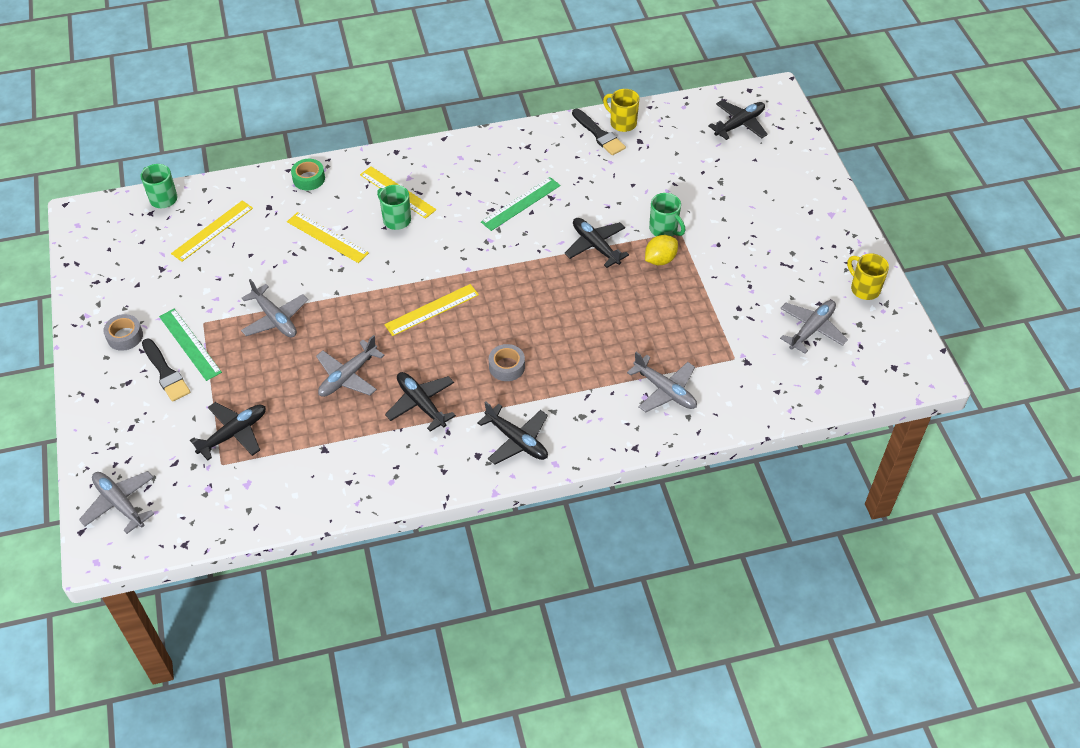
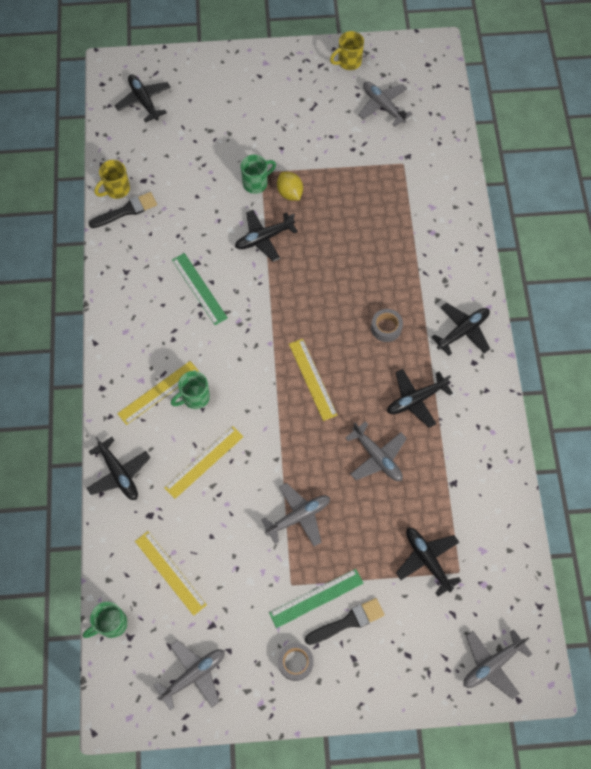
camera: 80 degrees left, 15 degrees up
(309, 178) = (119, 474): green tape -> black plane
(665, 390) = (428, 217): grey plane -> grey plane (194, 675)

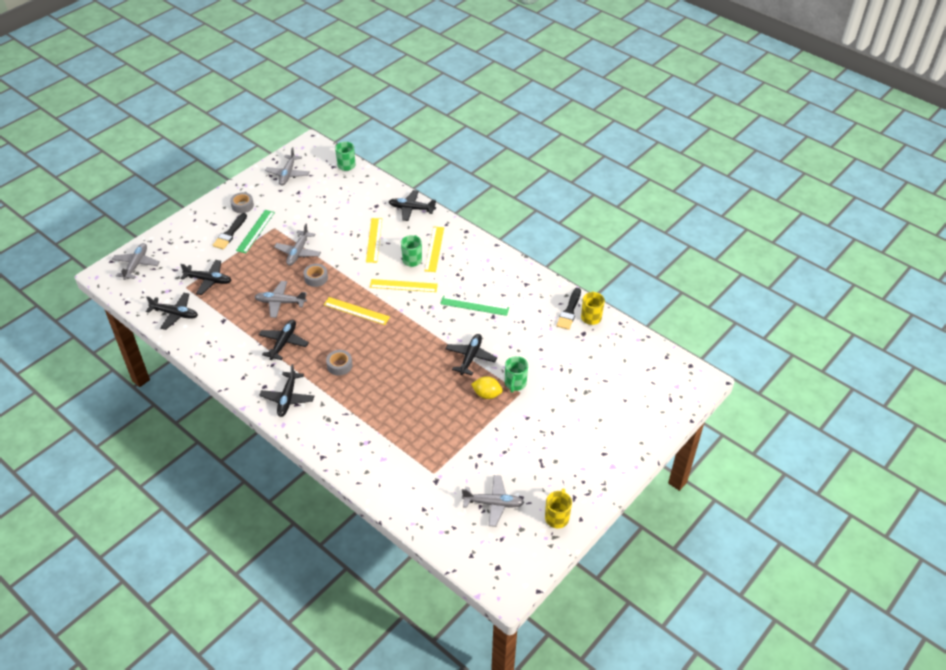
camera: 135 degrees right, 20 degrees down
(144, 101) = (650, 376): black plane -> black plane (175, 314)
(170, 572) = (340, 195): yellow ruler -> yellow ruler (403, 285)
(313, 459) = (316, 278): none -> grey tape

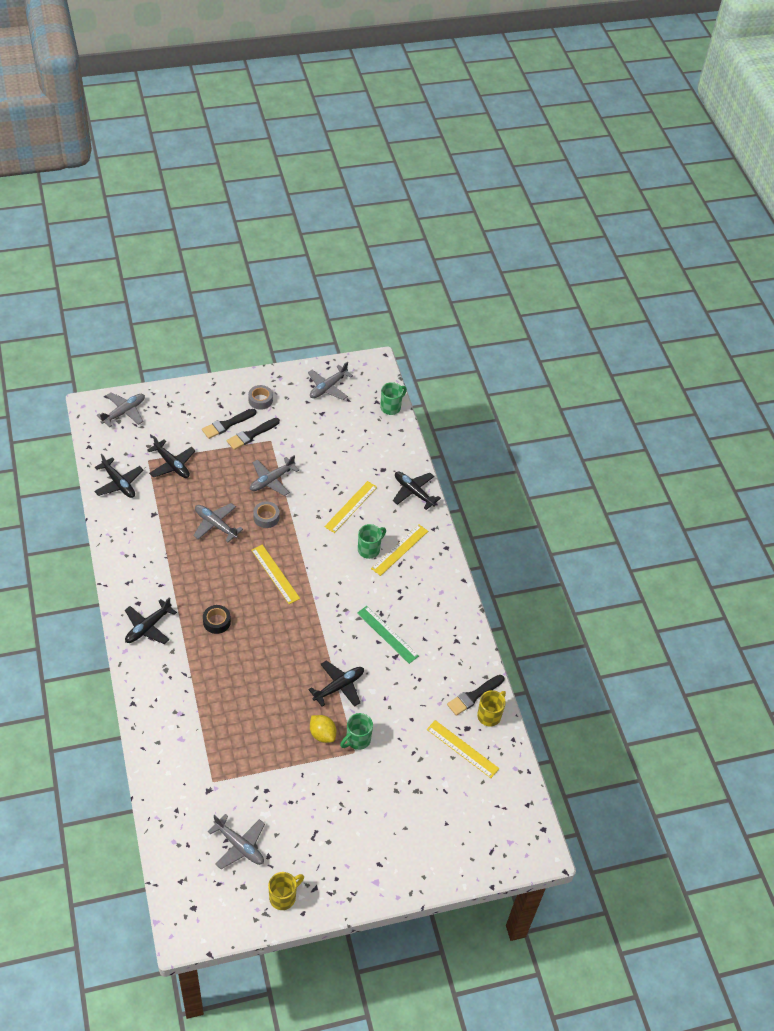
camera: 30 degrees right, 5 degrees up
(255, 231) = (251, 435): green ruler -> black brush
(284, 343) = (187, 568): black plane -> none
(339, 365) = (216, 622): grey tape -> black tape
(403, 285) = (339, 573): yellow ruler -> yellow ruler (462, 749)

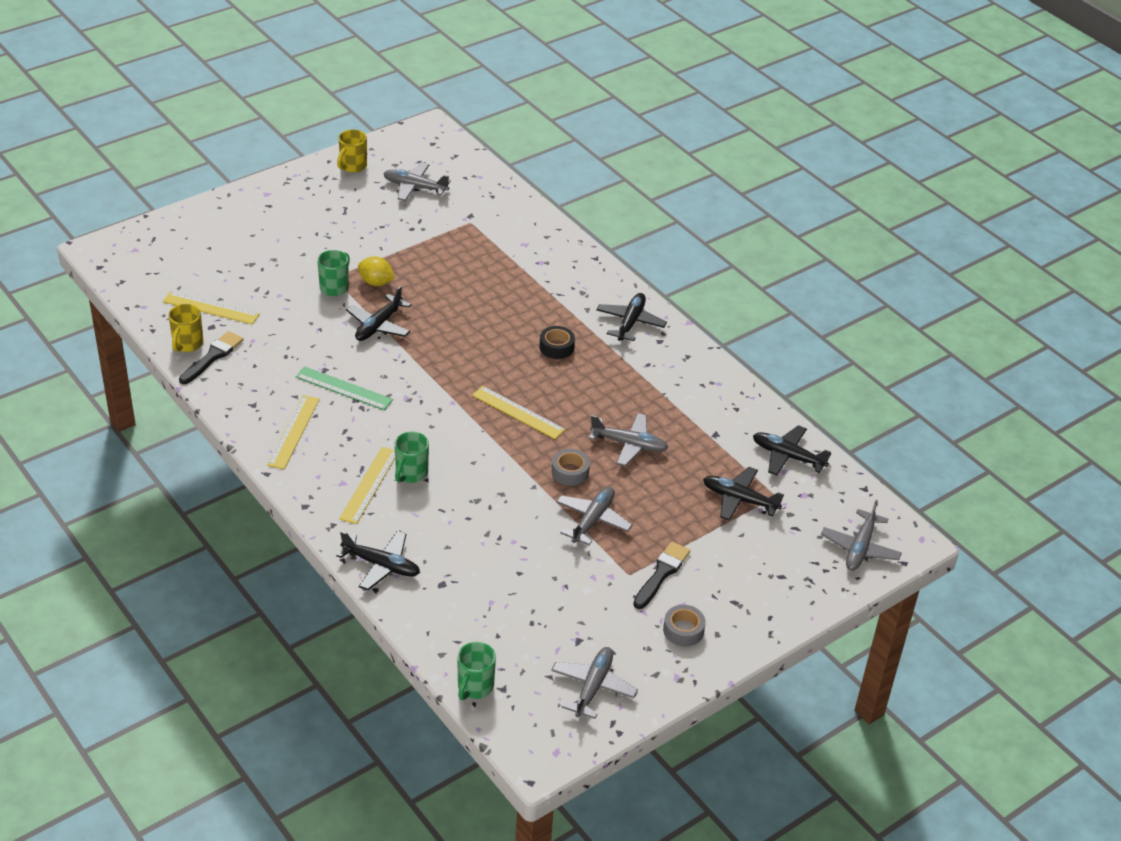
camera: 160 degrees right, 10 degrees down
(227, 424) = (706, 577): black brush -> none
(351, 506) = (463, 519): yellow ruler -> yellow ruler (294, 432)

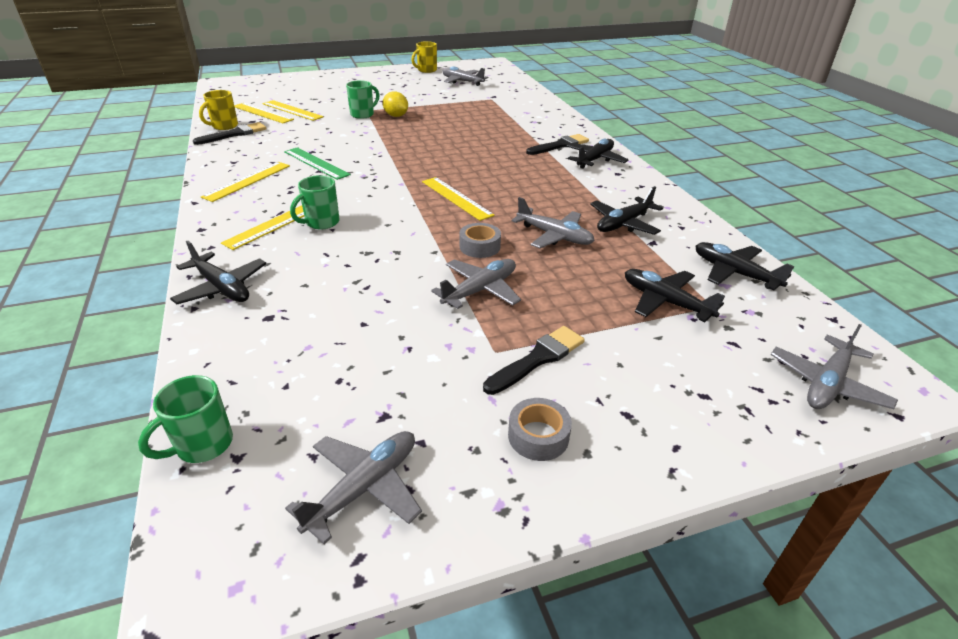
camera: 20 degrees right, 5 degrees down
(243, 295) = (292, 110): none -> yellow ruler
(378, 326) = (377, 135): black plane -> black plane (623, 224)
(556, 347) = (519, 165): black tape -> none
(586, 304) = (560, 145): none -> black brush

